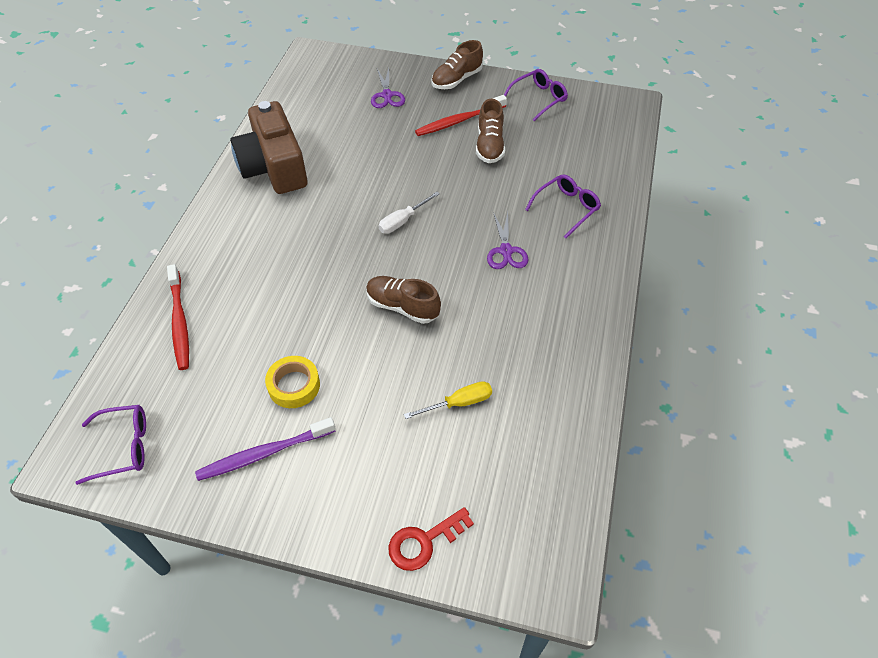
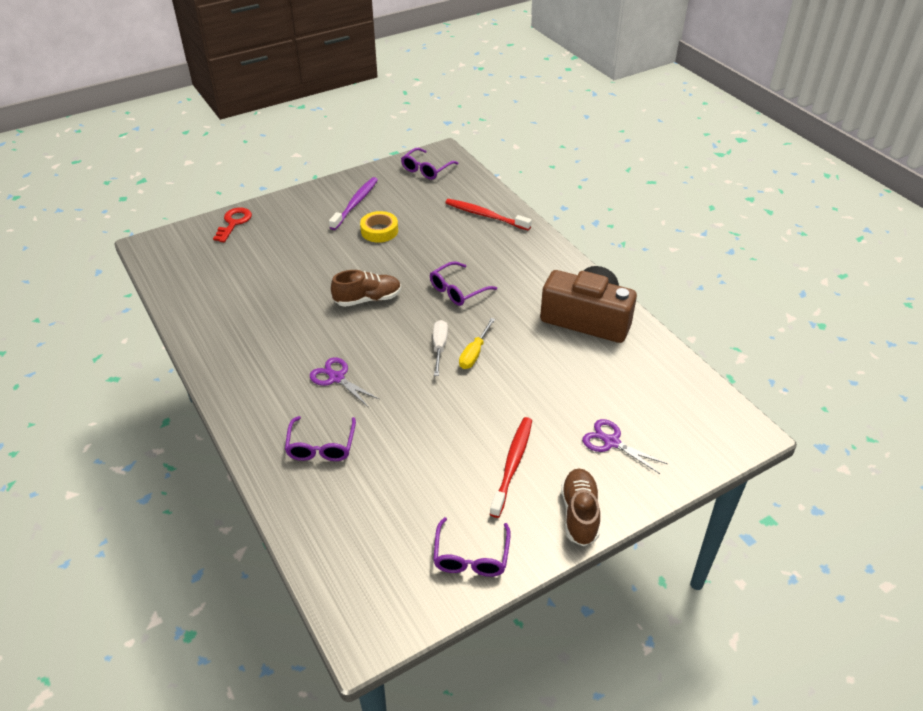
camera: 135 degrees right, 10 degrees down
(323, 259) = (457, 290): none -> purple glasses
(458, 403) = (274, 278): yellow screwdriver -> yellow screwdriver (474, 353)
(489, 145) = (453, 459): brown shoe -> none

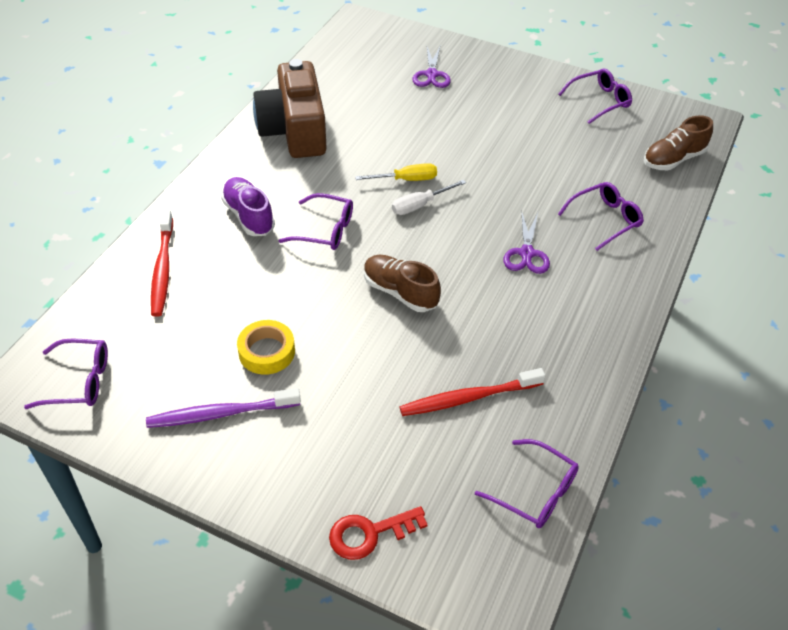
camera: 125 degrees left, 5 degrees up
(181, 284) = (535, 492): none -> purple glasses
(503, 263) = (249, 216): none -> purple shoe
(512, 464) = (504, 112): red toothbrush -> red toothbrush (468, 398)
(579, 514) = (512, 69): brown shoe -> brown shoe (673, 159)

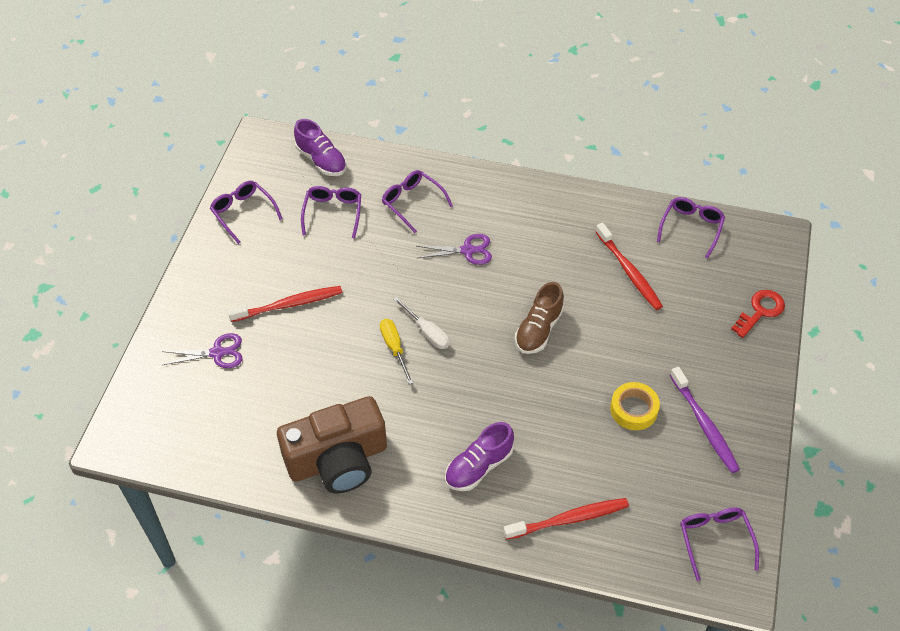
camera: 100 degrees left, 5 degrees up
(325, 230) = (480, 399): purple glasses -> purple glasses (333, 213)
(369, 533) = (760, 311): red key -> red key turned 105 degrees counterclockwise
(477, 119) = (289, 304): none -> red toothbrush
(673, 159) = (321, 160): brown shoe -> purple shoe

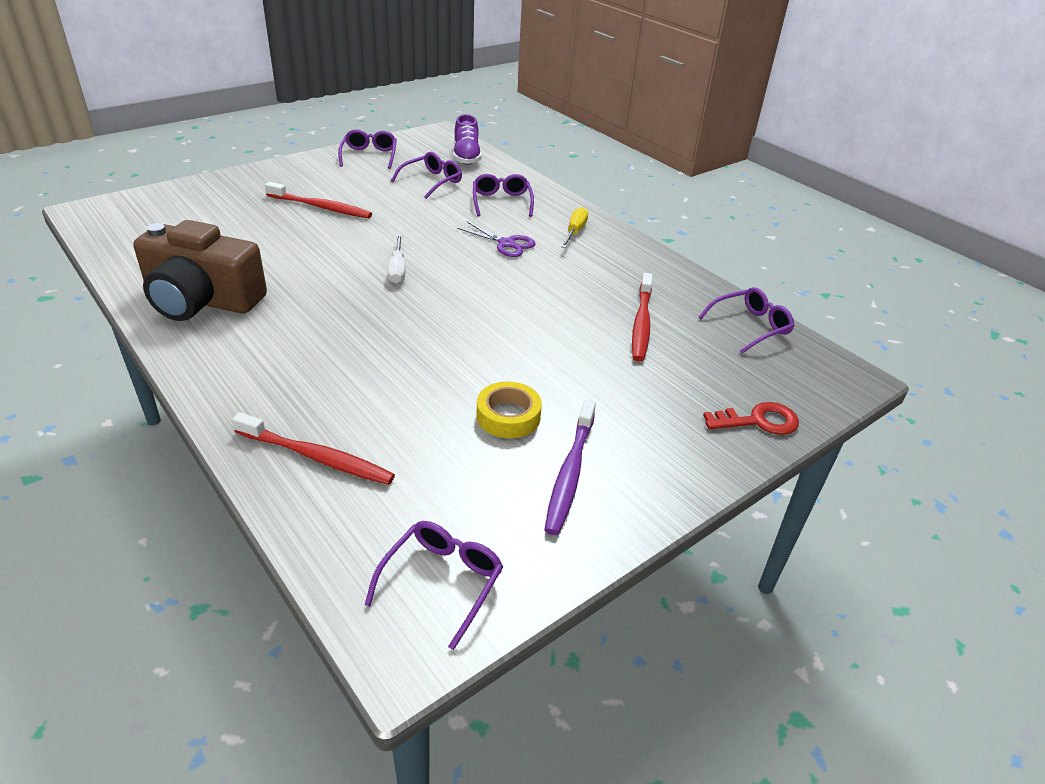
camera: 35 degrees right, 15 degrees down
(217, 353) = (230, 205): purple scissors -> none
(394, 348) = (356, 265): yellow screwdriver -> yellow screwdriver (574, 232)
(478, 466) = (300, 369): purple shoe -> none
(538, 329) = (496, 315): brown shoe -> none

